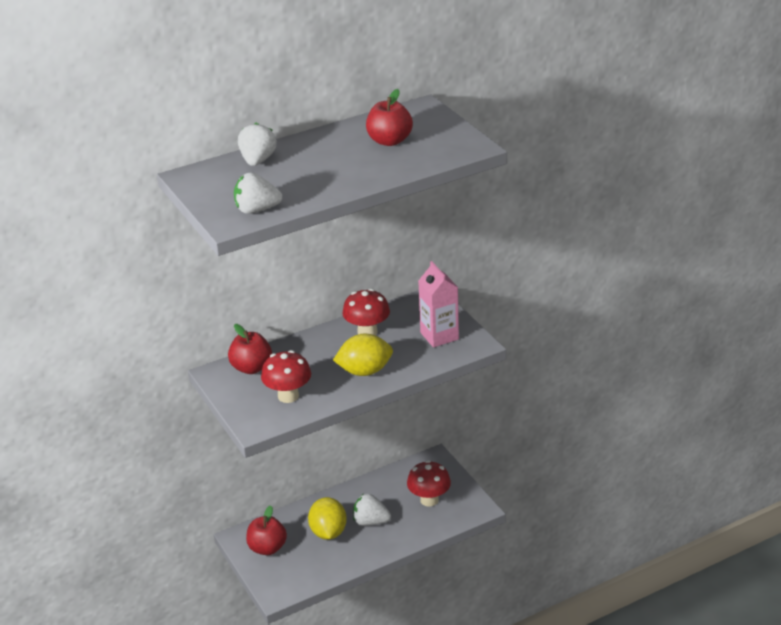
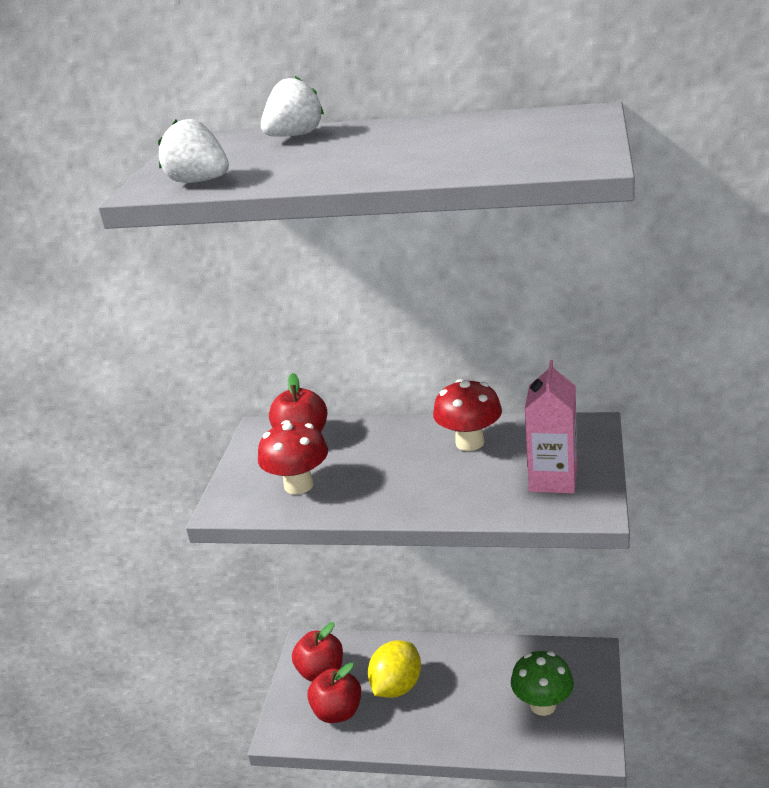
camera: 40 degrees right, 5 degrees down
(364, 371) = (413, 490): yellow lemon -> none
(370, 522) = (452, 698): white strawberry -> none
(389, 141) = (481, 139): red apple -> red apple (337, 712)
(429, 500) = (543, 705): red mushroom -> green mushroom

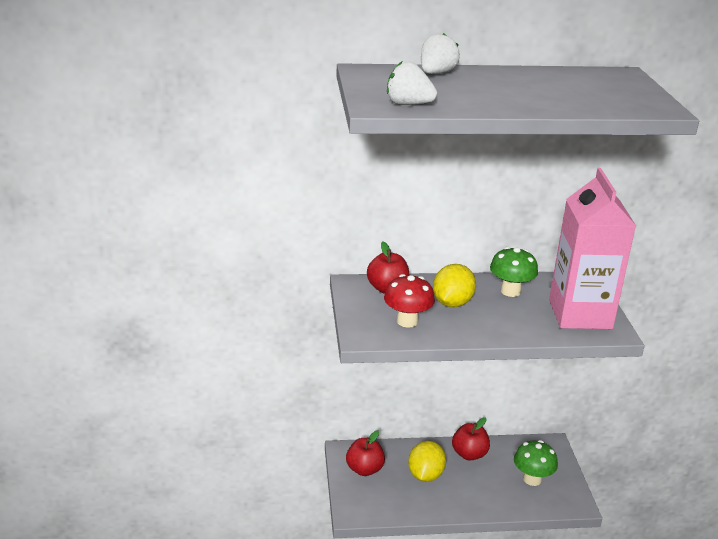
camera: 20 degrees left, 0 degrees up
(337, 712) = (389, 495): red apple -> red apple (469, 454)
(376, 459) = (452, 303): none -> yellow lemon
(470, 442) = (510, 291): red mushroom -> green mushroom
(553, 479) = (580, 314): pink carton -> pink carton, size x1.76

